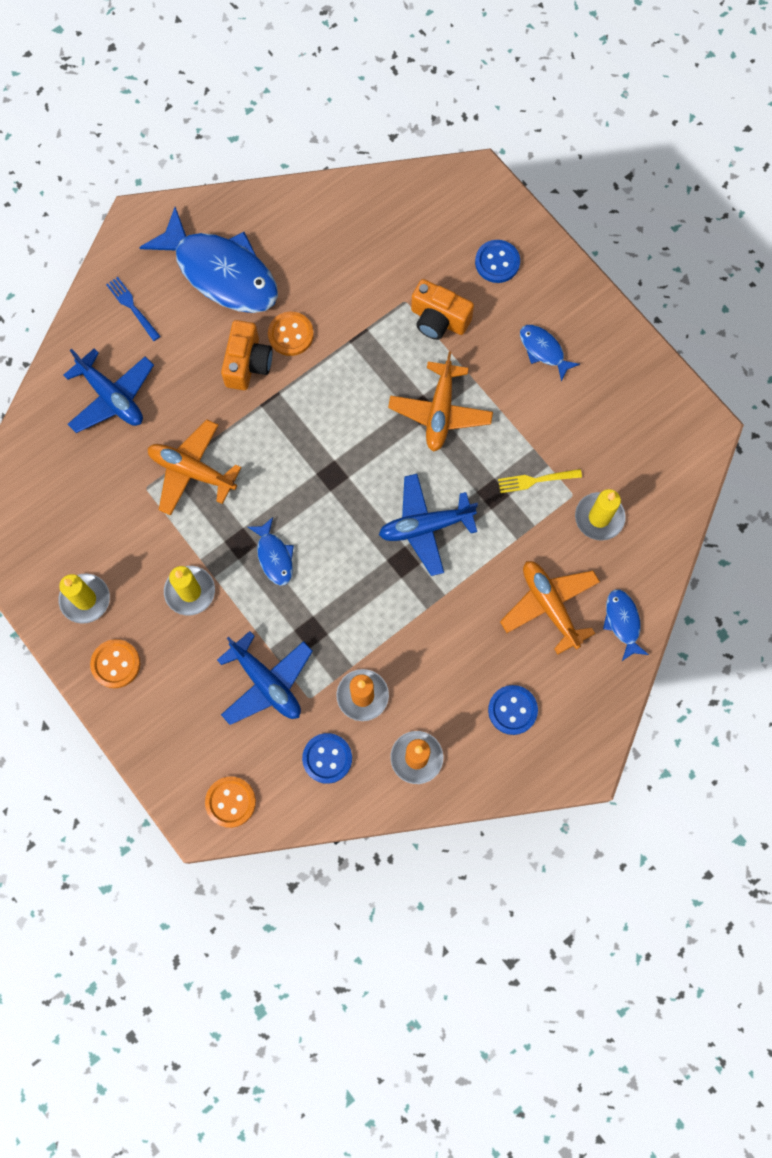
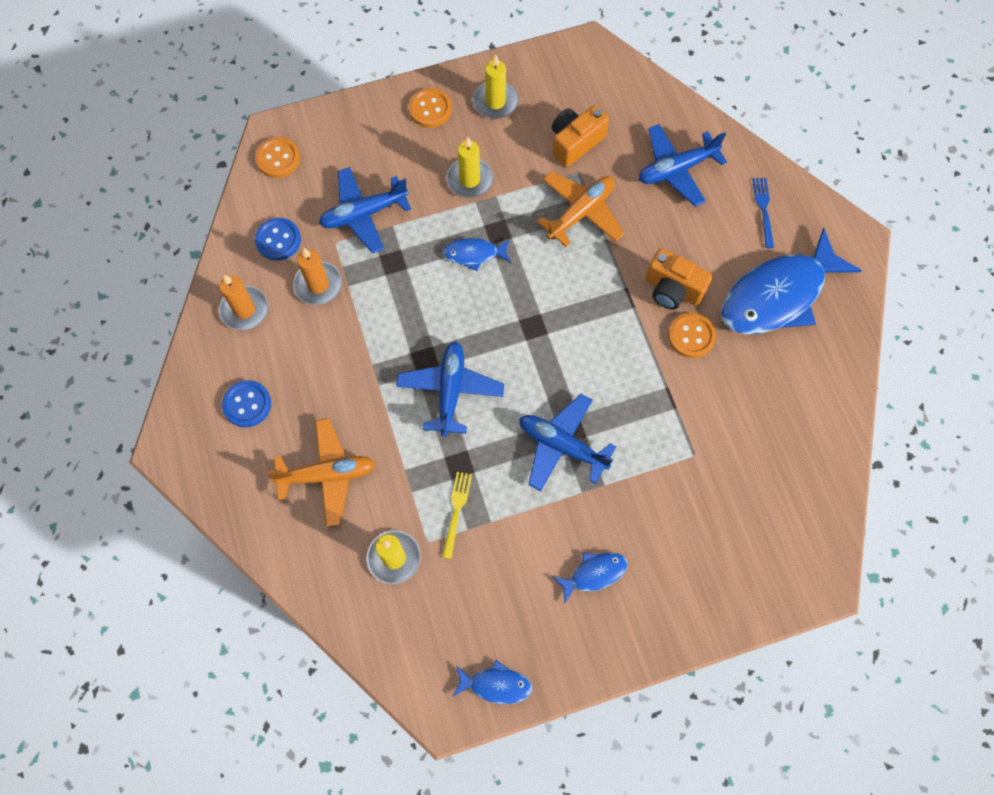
camera: 110 degrees right, 5 degrees down
(132, 307) = (763, 210): blue fork -> blue fork turned 75 degrees counterclockwise
(438, 319) = (663, 480): orange camera -> orange camera (575, 142)
(440, 412) = (562, 446): orange plane -> blue plane
(497, 262) = (712, 565): blue button -> none
(622, 622) = (281, 537): blue fish -> blue fish (496, 685)

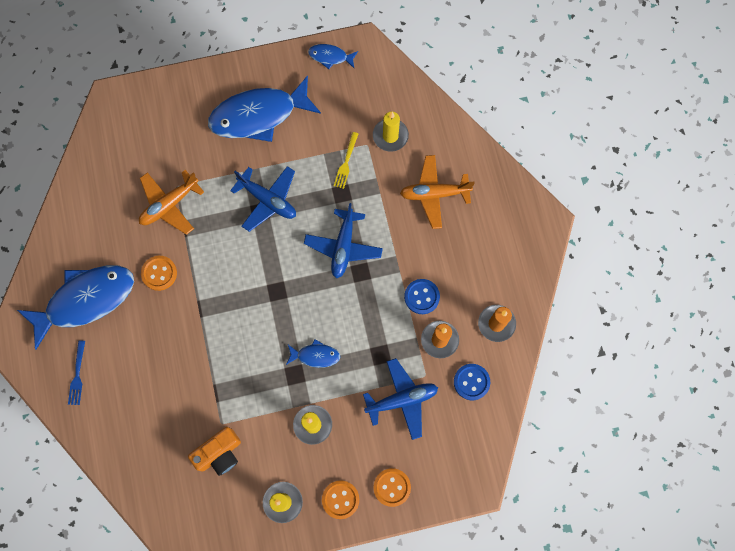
camera: 175 degrees left, 5 degrees up
(247, 404) = (492, 249): blue button -> blue button (421, 297)
(278, 158) = (473, 460): orange button -> orange button (392, 487)
(581, 212) = (225, 385): orange plane -> orange plane (169, 205)
(594, 574) = (259, 115): blue fish -> blue fish, size x2.21
(673, 289) = (165, 312): orange camera -> none
(676, 169) = (139, 419): blue plane -> none

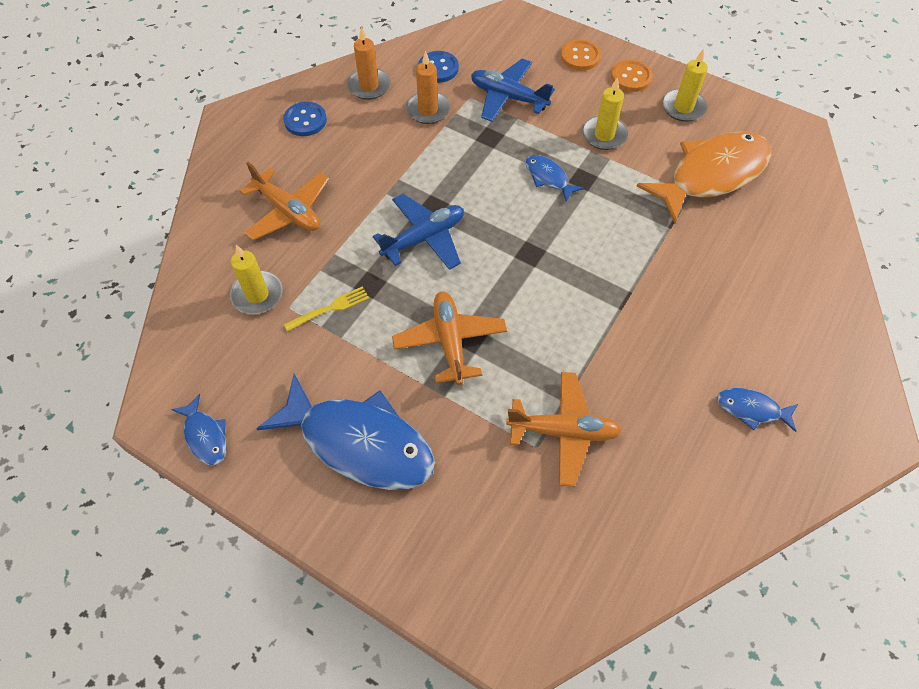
camera: 135 degrees left, 15 degrees down
(77, 375) = (815, 342): blue fork -> none
(85, 300) = (751, 409): blue fish -> blue fish, size x0.45
(159, 273) = (640, 368): orange button -> none
(219, 453) = (711, 175): orange camera -> orange fish
(268, 200) = (450, 341): blue plane -> orange plane
(421, 297) = (404, 147): blue button -> blue button (305, 120)

